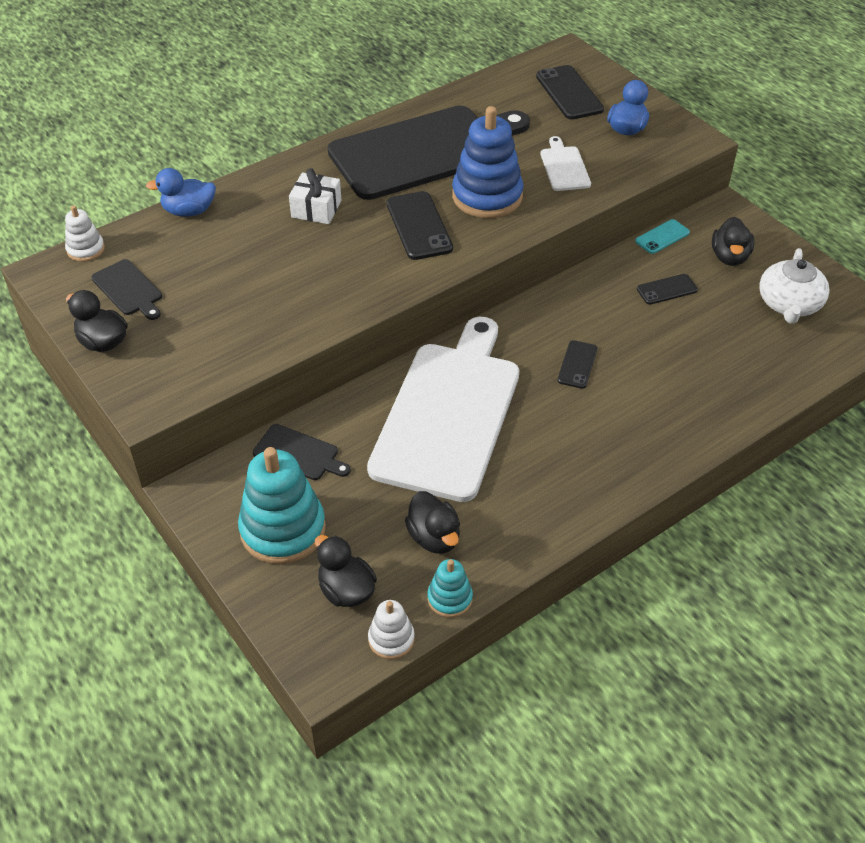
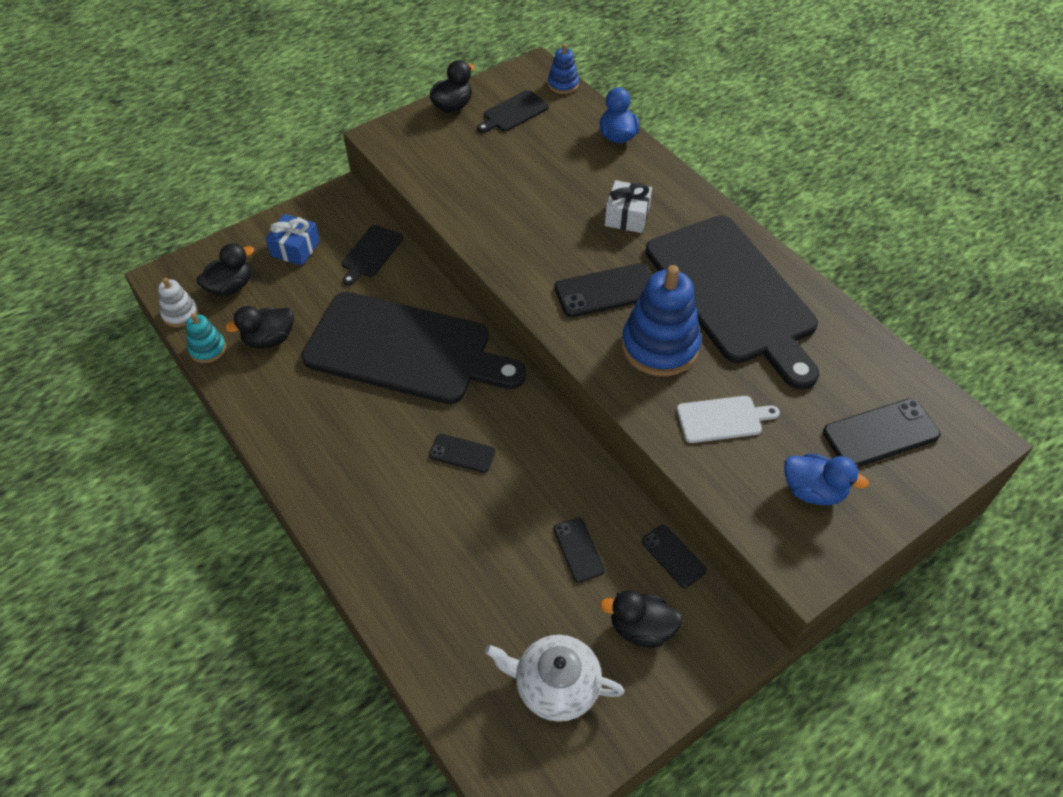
camera: 90 degrees right, 5 degrees up
(86, 249) = (563, 84): white stacking toy -> blue stacking toy
(283, 529) = (295, 248): turquoise stacking toy -> blue gift
(449, 413) = (405, 350): white cutting board -> black cutting board
(662, 237) = (673, 556): turquoise phone -> black phone

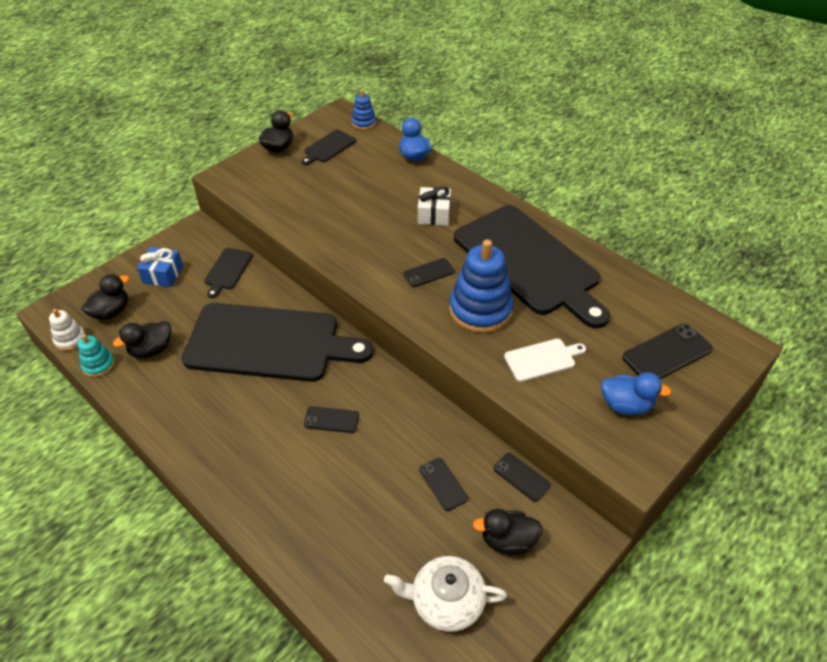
camera: 10 degrees left, 5 degrees down
(606, 291) = (428, 273): black phone -> black phone, size x0.61

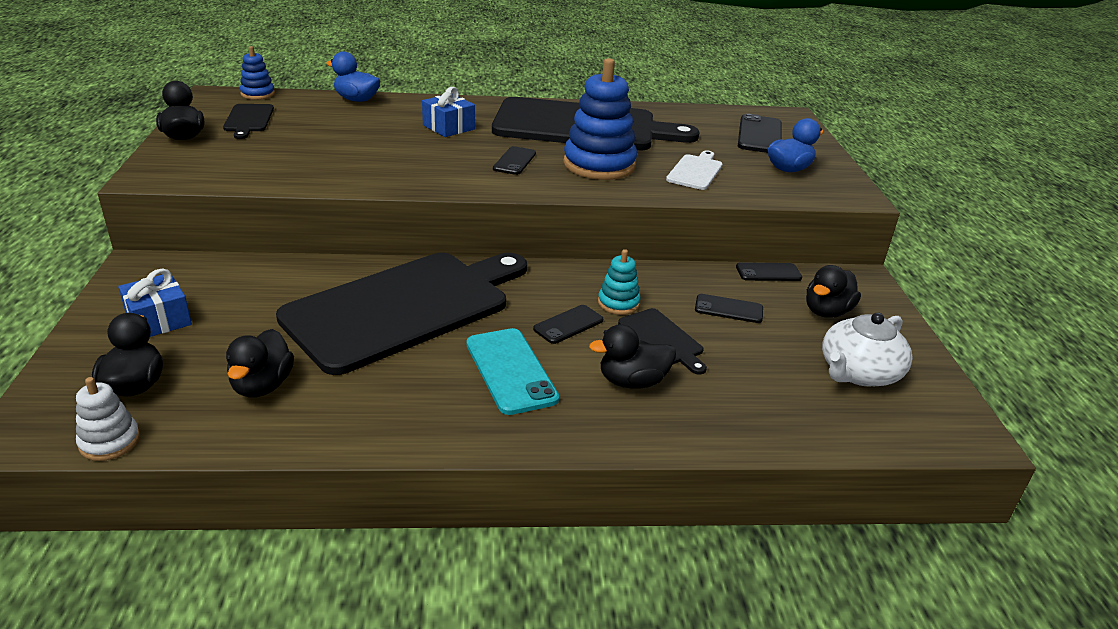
camera: 50 degrees left, 15 degrees down
(98, 365) = (204, 438): turquoise stacking toy -> turquoise stacking toy (618, 303)
(227, 270) = (248, 279): black cutting board -> black cutting board (662, 339)
(259, 428) = (510, 371): none -> turquoise phone
(305, 487) = (632, 381): none -> black duck
(434, 214) = (448, 127): white gift -> blue gift

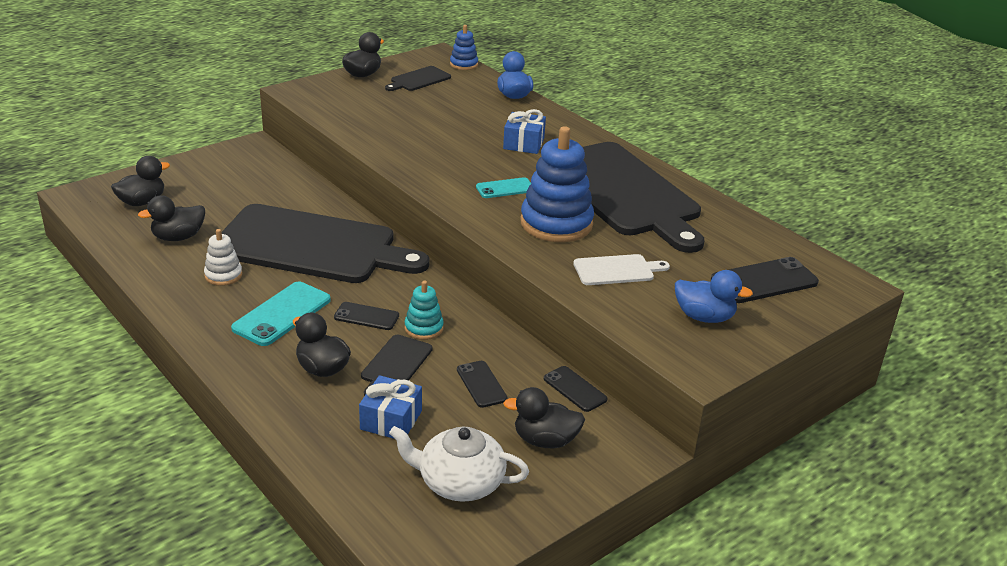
camera: 55 degrees right, 0 degrees up
(110, 441) = (91, 219): white stacking toy -> white stacking toy (223, 275)
(158, 320) = (207, 178): blue gift -> blue gift (391, 420)
(514, 161) = (505, 188): black phone -> turquoise phone

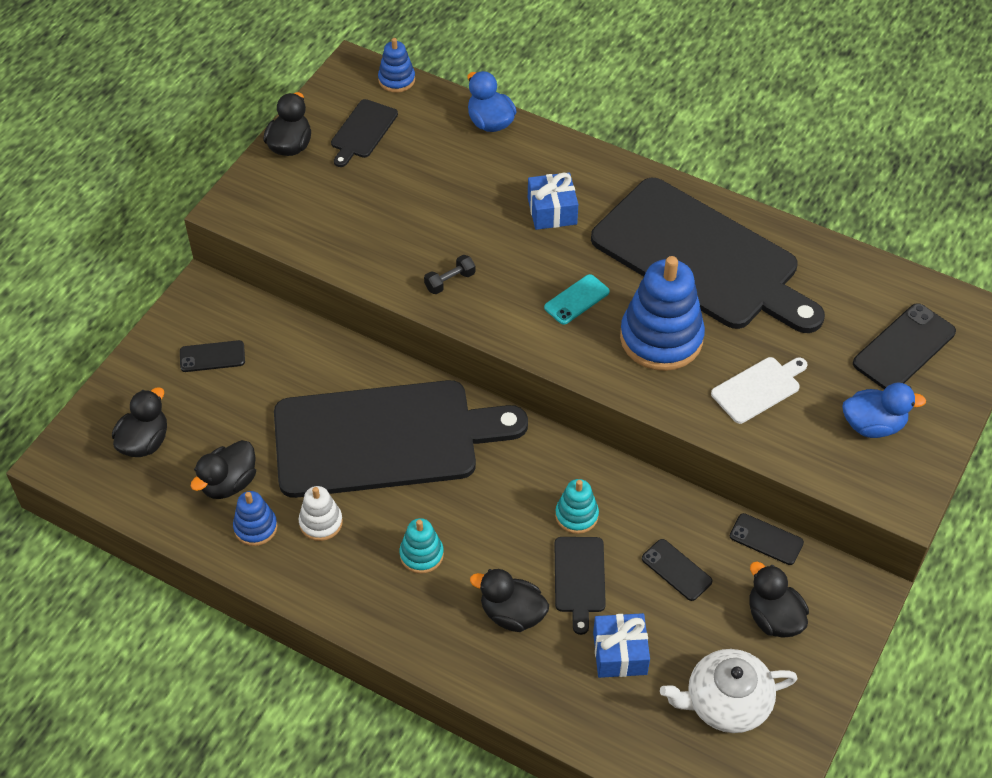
camera: 20 degrees left, 20 degrees up
(174, 264) = (255, 527): none -> blue stacking toy
(282, 314) = (421, 554): turquoise phone -> turquoise stacking toy
(366, 316) = (509, 522): black phone -> black phone (212, 356)
(416, 157) = (450, 281): none -> black dumbbell
(545, 440) = (773, 618): black duck -> black duck turned 75 degrees clockwise

